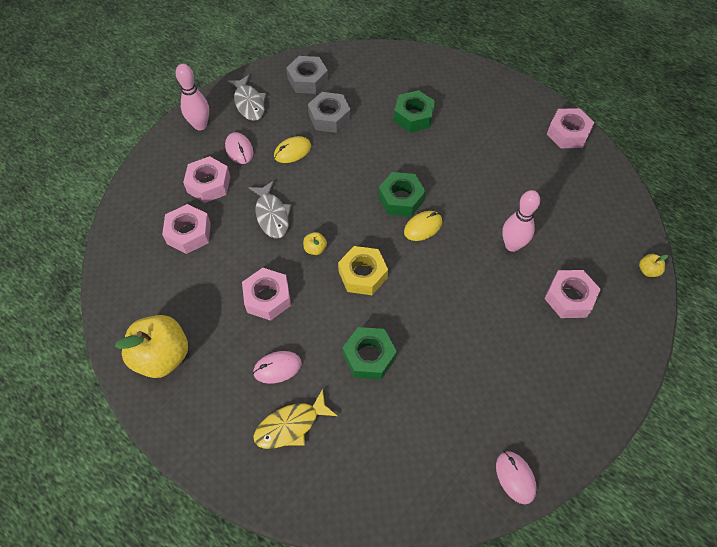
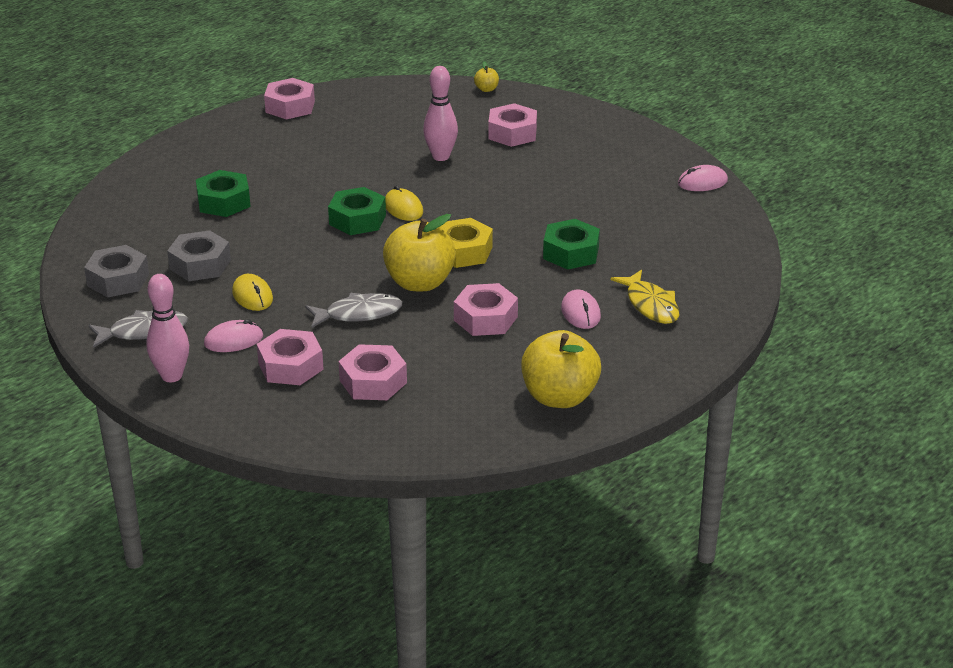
camera: 85 degrees left, 25 degrees down
(315, 249) = (419, 283): yellow apple -> yellow apple, size x2.39

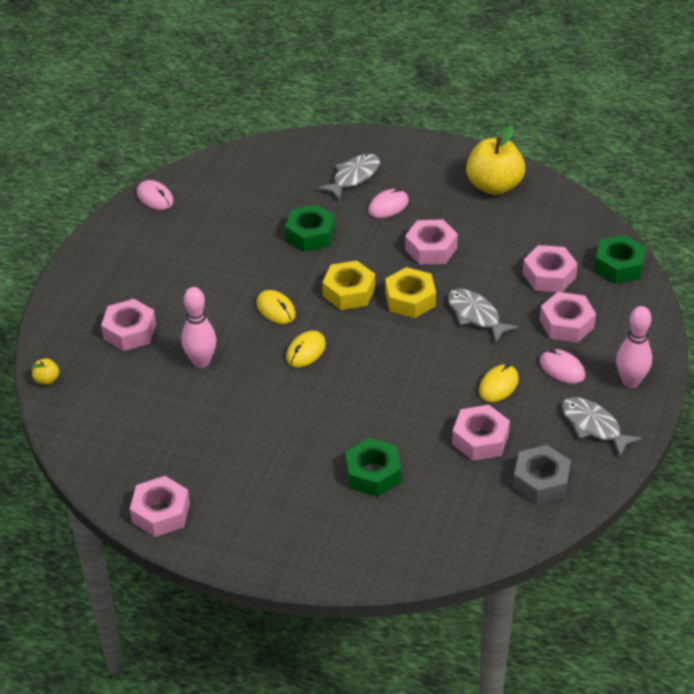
camera: 115 degrees left, 10 degrees up
(200, 264) = (480, 439): grey nut -> pink nut
(357, 219) = (343, 372): green nut -> green nut (618, 266)
(419, 283) = (410, 299): yellow apple -> yellow nut
(475, 207) = (276, 309): none -> yellow mouse
(650, 305) = (353, 177): yellow fish -> grey fish

